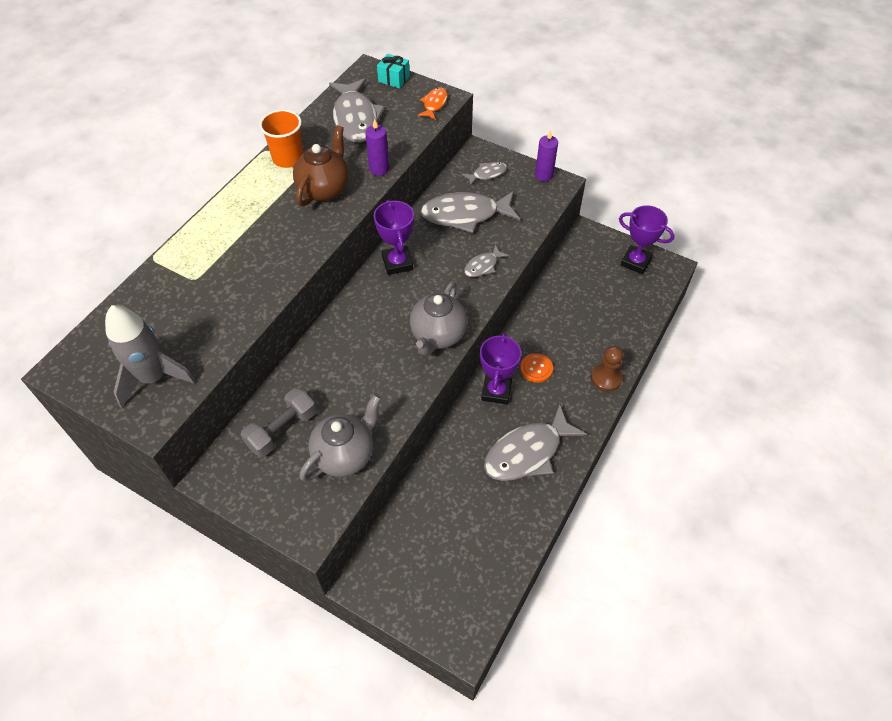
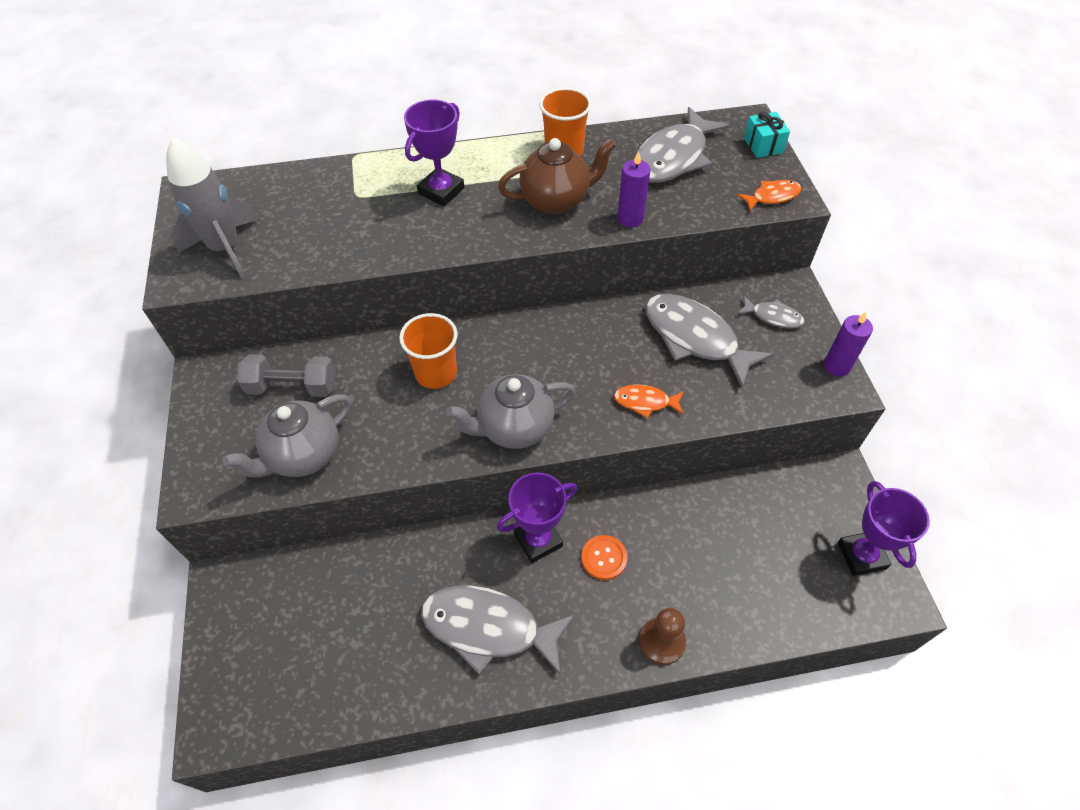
camera: 50 degrees right, 0 degrees up
(345, 455) = (303, 455): grey teapot -> grey teapot turned 135 degrees clockwise
(356, 347) = (436, 373): none -> orange cup
(397, 263) = (570, 330): purple trophy -> purple trophy (441, 191)
(483, 266) = (645, 402): grey fish -> orange fish

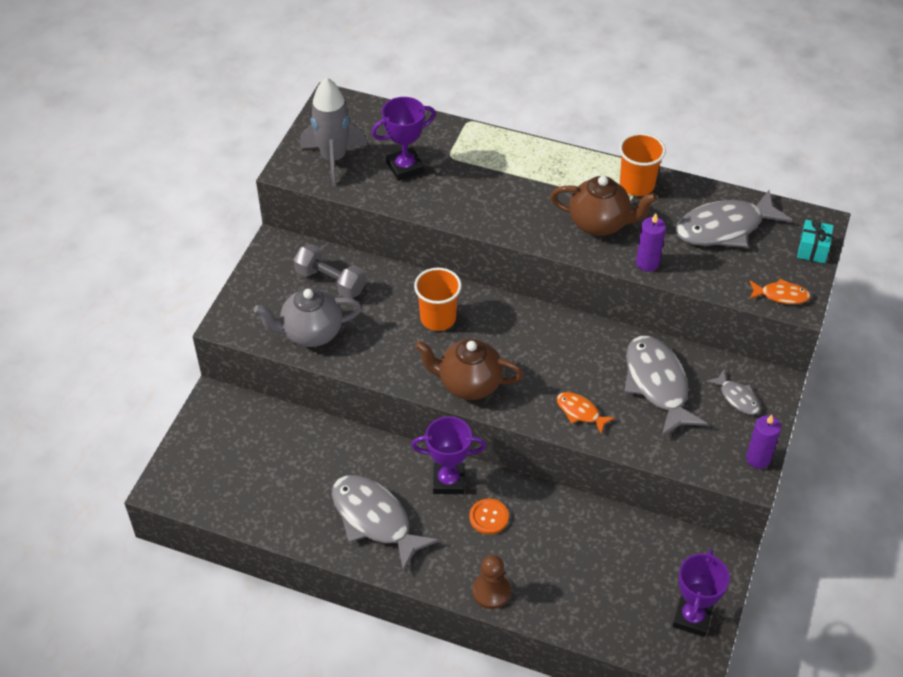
camera: 30 degrees right, 5 degrees down
(441, 191) = (516, 178): purple trophy -> purple trophy (405, 167)
(514, 428) = (468, 384): grey teapot -> brown teapot

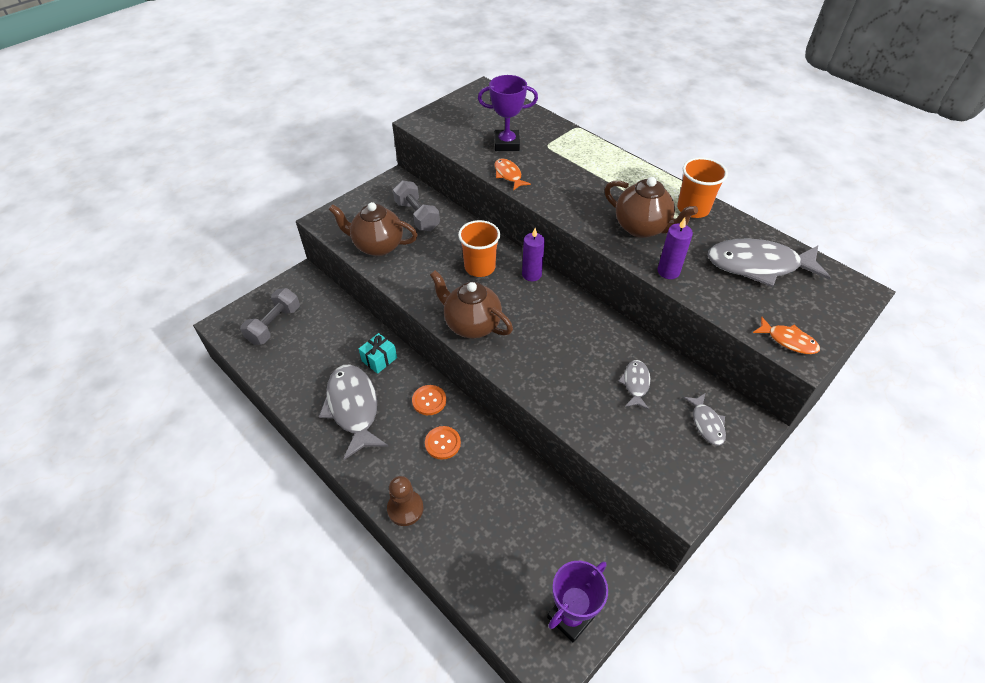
camera: 25 degrees right, 0 degrees up
(222, 466) = (274, 325): none -> grey dumbbell
(311, 333) = (377, 246): grey teapot -> brown teapot
(333, 159) = (457, 124): grey rocket -> none
(448, 481) = (429, 400): purple trophy -> orange button
(580, 412) = (552, 382): orange fish -> orange fish (508, 175)
(657, 384) = (635, 383): grey fish -> grey fish, size x0.49
(758, 459) = (700, 490): purple candle -> purple candle (531, 274)
(812, 249) = (841, 310): turquoise gift -> turquoise gift (379, 359)

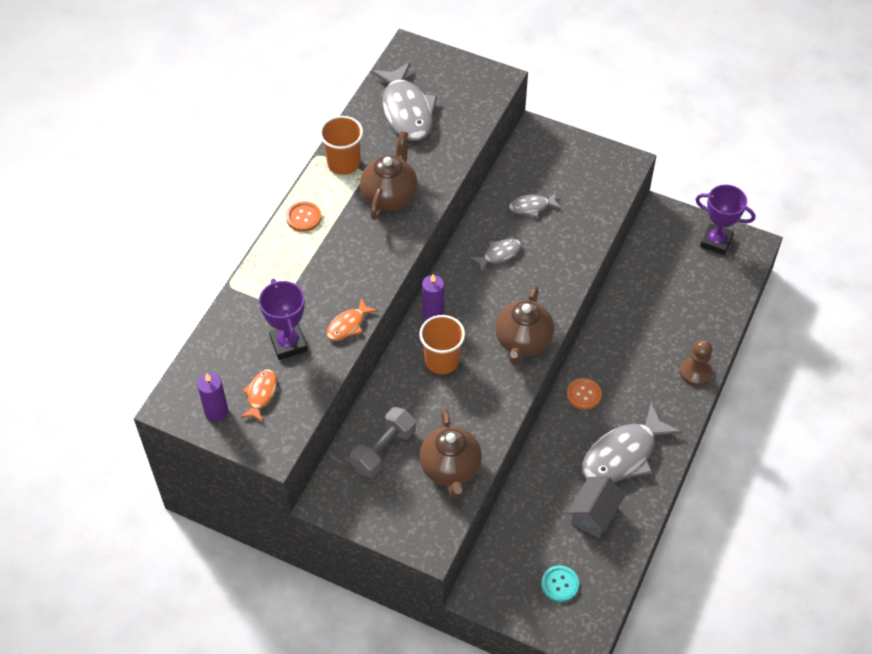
camera: 110 degrees left, 5 degrees up
(274, 325) = (560, 584): grey dumbbell -> turquoise button
(313, 366) = (593, 515): none -> grey house
(379, 359) = (557, 457): turquoise gift -> none
(442, 443) = (622, 367): orange button -> orange button (303, 217)
(668, 271) = (442, 169): purple candle -> purple candle (216, 412)
(706, 423) = (549, 157): grey fish -> grey fish (499, 254)
(788, 340) = (488, 87): orange fish -> orange fish (261, 394)

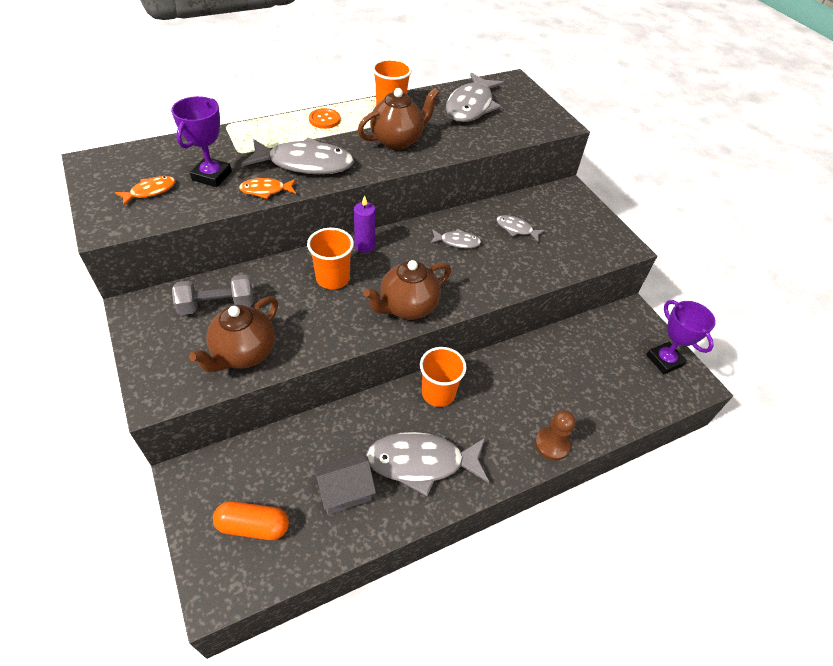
camera: 35 degrees right, 5 degrees down
(216, 412) = (109, 182): purple candle -> none
(346, 276) = (305, 164): none -> grey fish
(560, 584) = (253, 526): turquoise button -> orange capsule
(584, 394) = (438, 393): orange button -> orange cup

